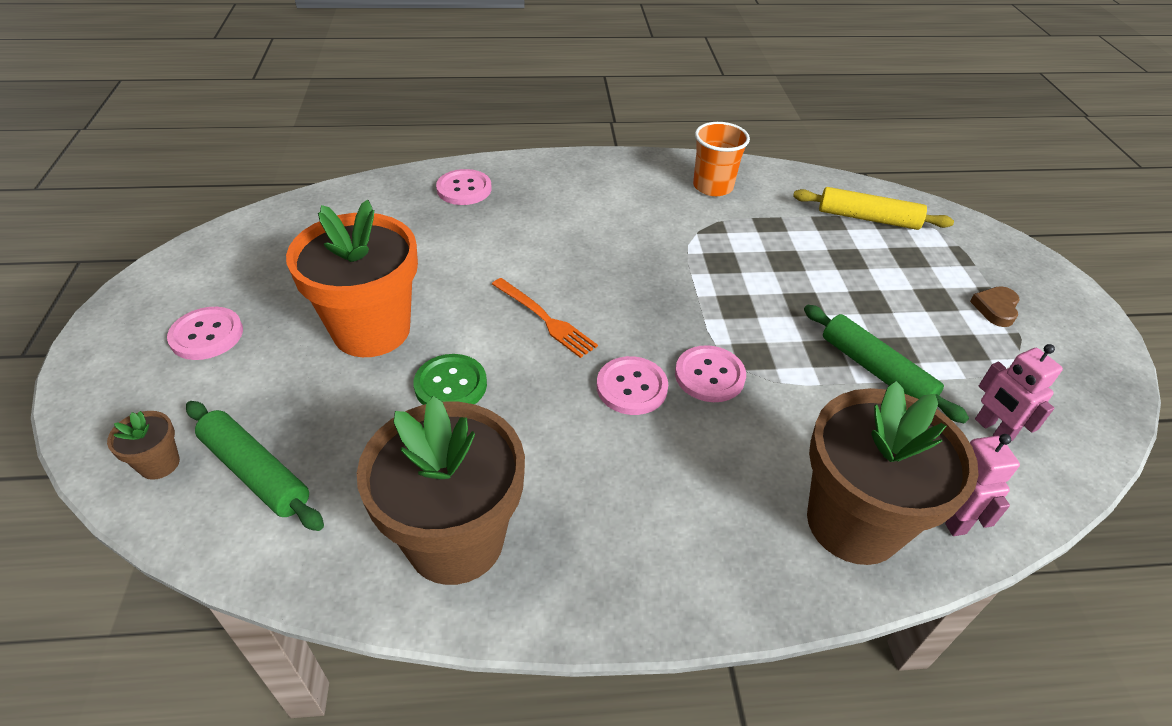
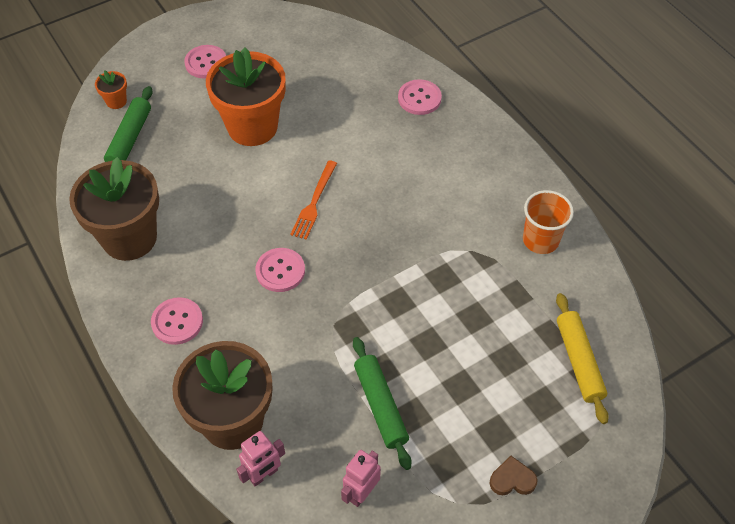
camera: 65 degrees right, 10 degrees up
(159, 464) = (116, 101): brown flower pot -> orange flower pot
(450, 385) = (231, 184): green button -> none
(709, 375) = (315, 308): pink button -> pink button (177, 322)
(875, 370) = (380, 406): green rolling pin -> green rolling pin turned 45 degrees counterclockwise

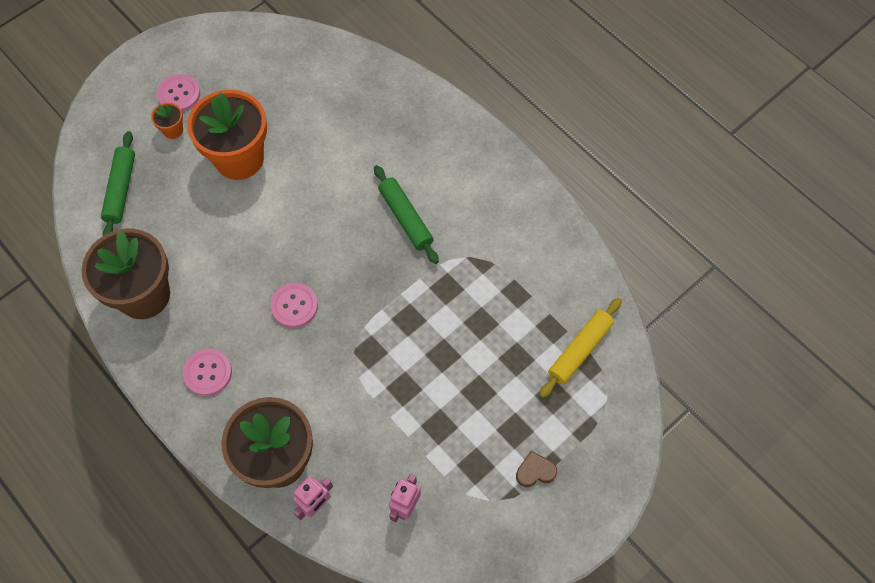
camera: 10 degrees left, 10 degrees up
(116, 101) = (98, 150): orange flower pot -> orange flower pot (173, 130)
(314, 202) = (313, 230): orange fork -> none
(380, 406) = (409, 423): green rolling pin -> green rolling pin (405, 218)
(419, 98) = (396, 103): pink button -> none
(540, 240) = (531, 236): orange cup -> none
(579, 361) = (580, 350): yellow rolling pin -> yellow rolling pin turned 60 degrees clockwise

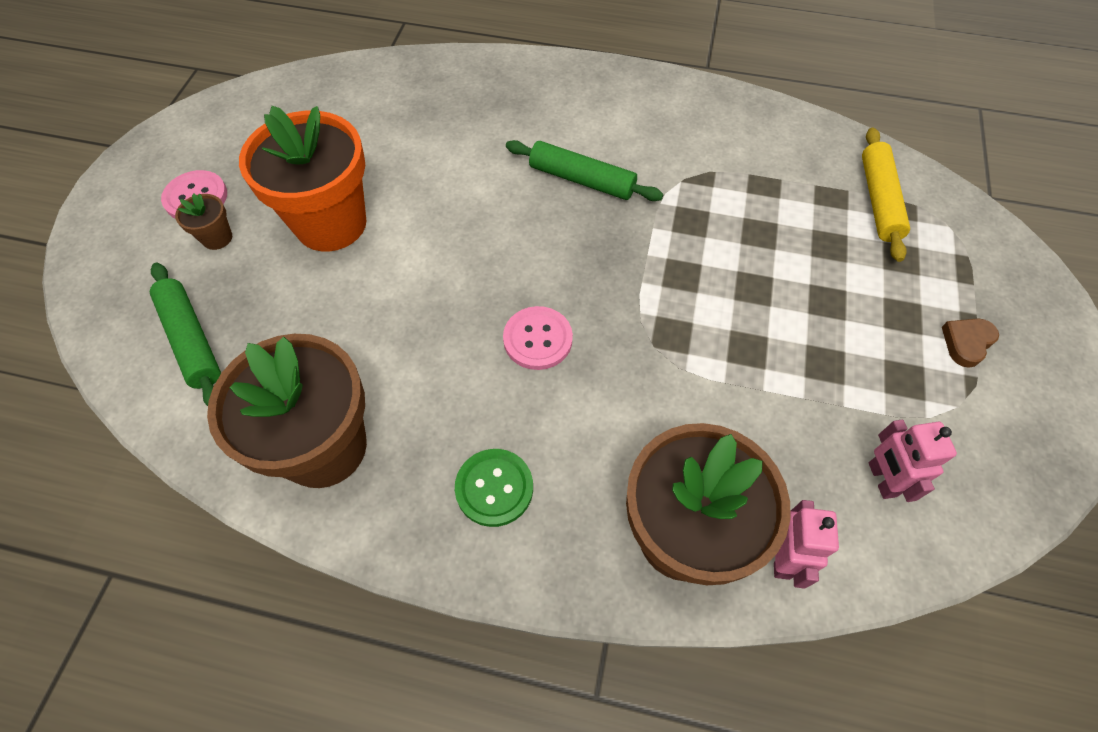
camera: 35 degrees left, 5 degrees down
(173, 130) = (217, 238): orange flower pot -> brown flower pot
(208, 373) = (494, 488): pink button -> green button

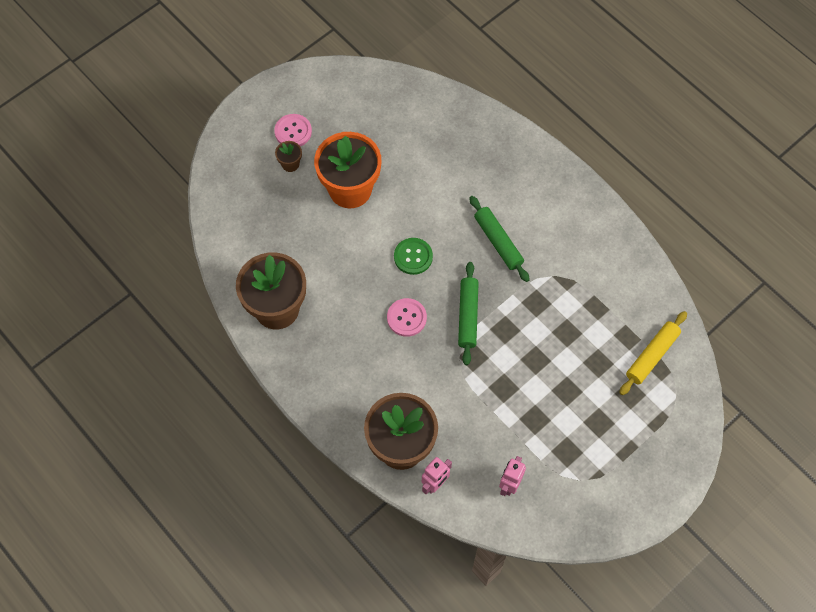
camera: 35 degrees right, 5 degrees up
(191, 340) = (249, 217): green rolling pin -> green rolling pin (467, 316)
(494, 488) = (336, 374): green button -> green button (413, 257)
(966, 343) = (617, 456): brown heart -> none

